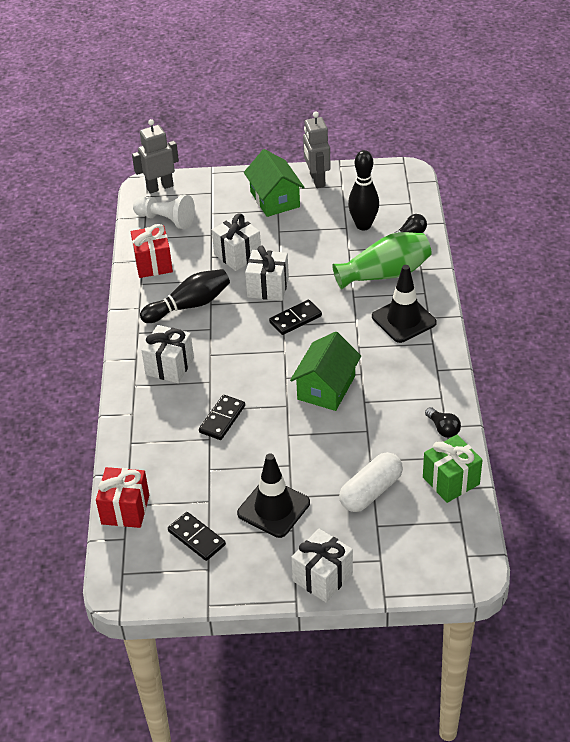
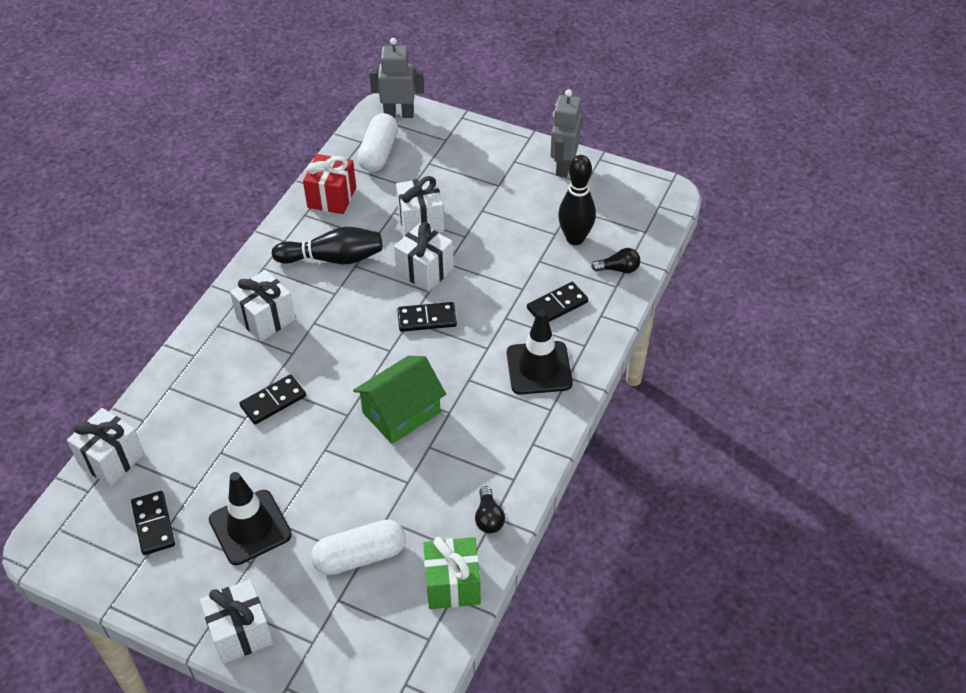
camera: 25 degrees right, 5 degrees up
(125, 509) = (111, 459): red gift -> white gift
(166, 220) = (379, 153): white pawn -> white capsule
(275, 199) = (504, 172): green house -> none
(385, 274) = (557, 305): green vase -> black domino

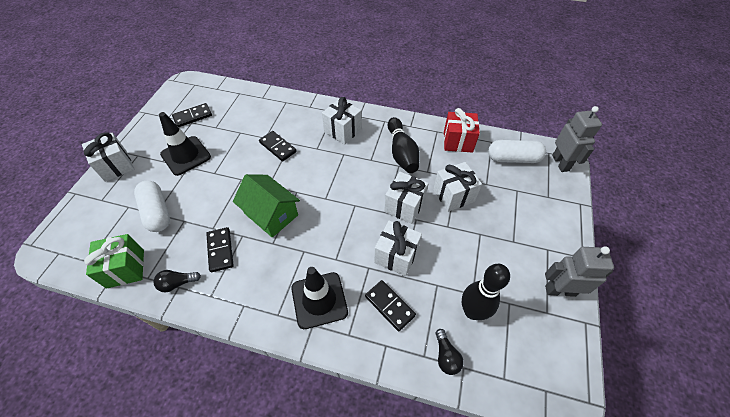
camera: 80 degrees right, 5 degrees up
(111, 459) = (236, 92): white gift -> white gift (396, 256)
(427, 319) = (358, 215): black domino -> black domino (220, 250)

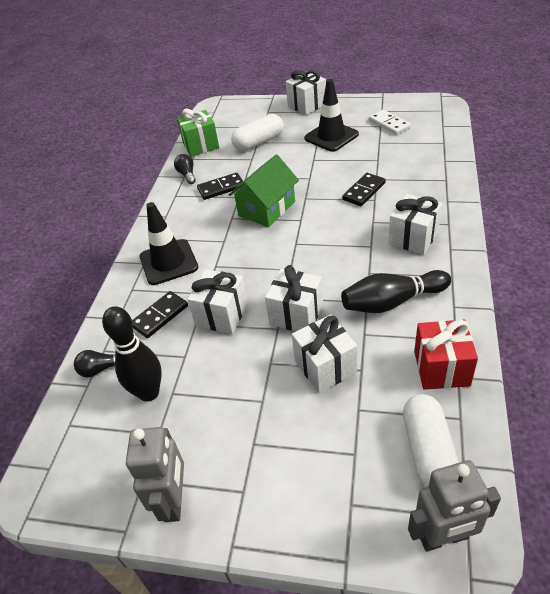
camera: 90 degrees right, 10 degrees down
(193, 116) = (389, 124): black domino -> white domino

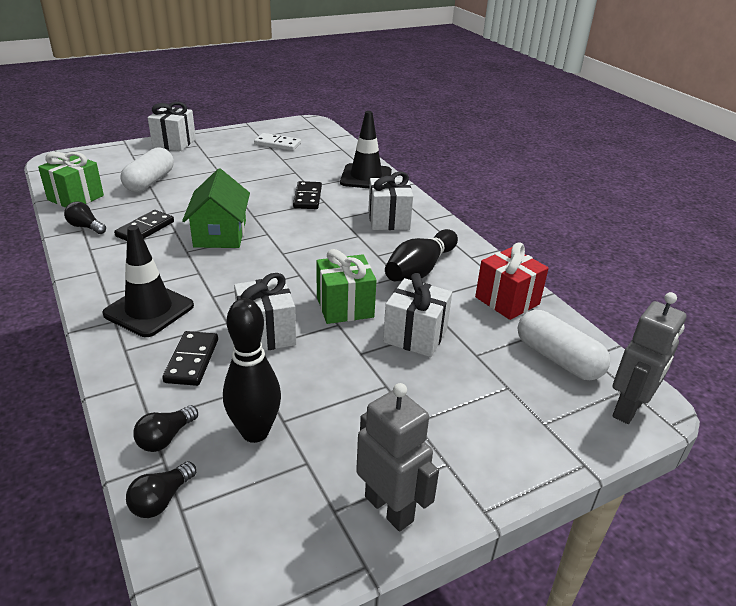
camera: 45 degrees left, 10 degrees down
(65, 412) = (161, 500): none -> black light bulb
(296, 314) = (345, 307): white gift -> green gift
(331, 136) = (228, 163): black traffic cone -> black traffic cone (366, 177)

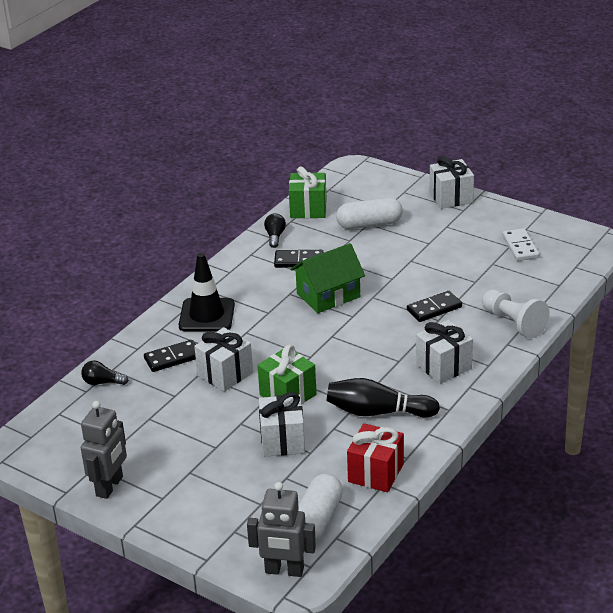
camera: 65 degrees right, 0 degrees up
(161, 500) = (60, 404): black light bulb -> none
(255, 432) = (131, 412): black bowling pin -> none
(366, 177) = (513, 323): black traffic cone -> white pawn

